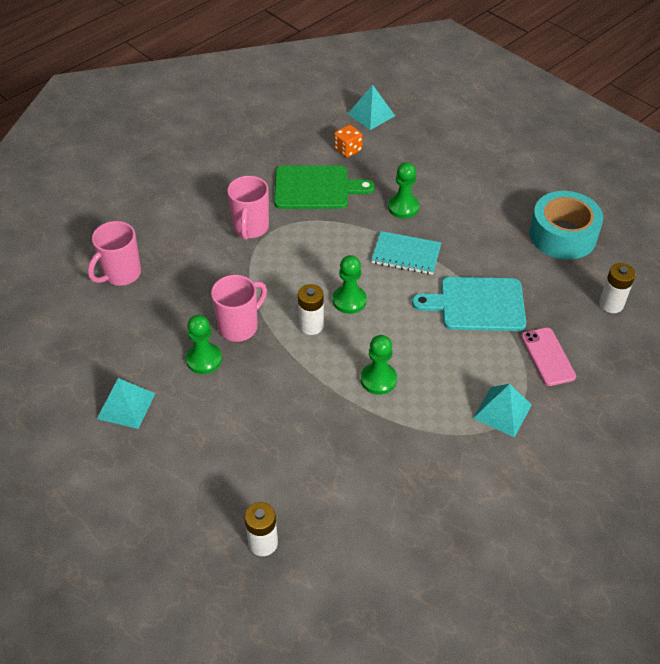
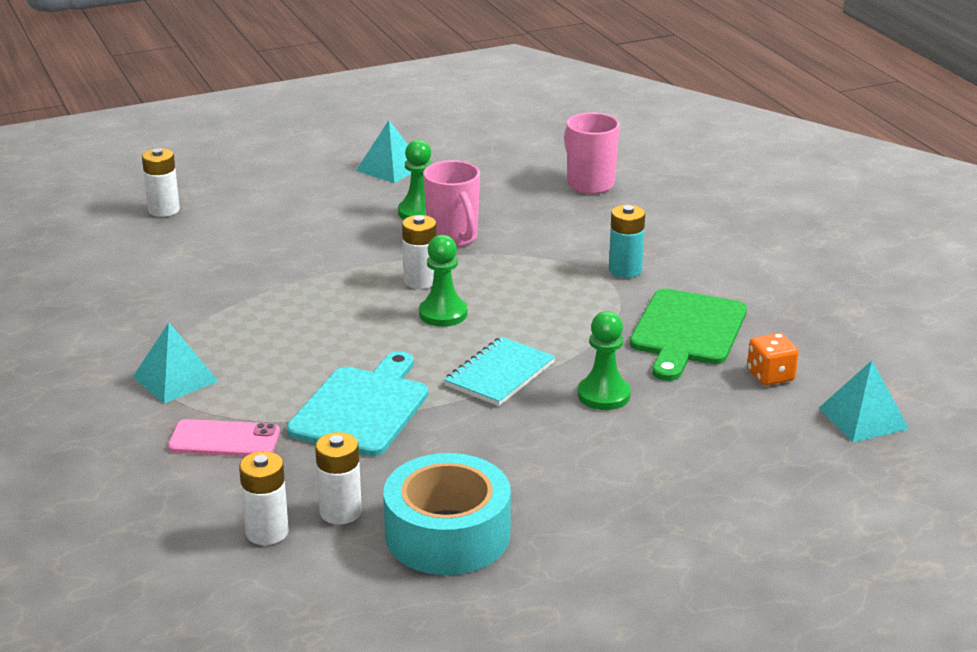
camera: 110 degrees right, 20 degrees down
(250, 228) = (625, 270): pink mug -> turquoise battery
(378, 379) = (300, 307): green pawn -> none
(574, 281) = (340, 512): none -> white battery

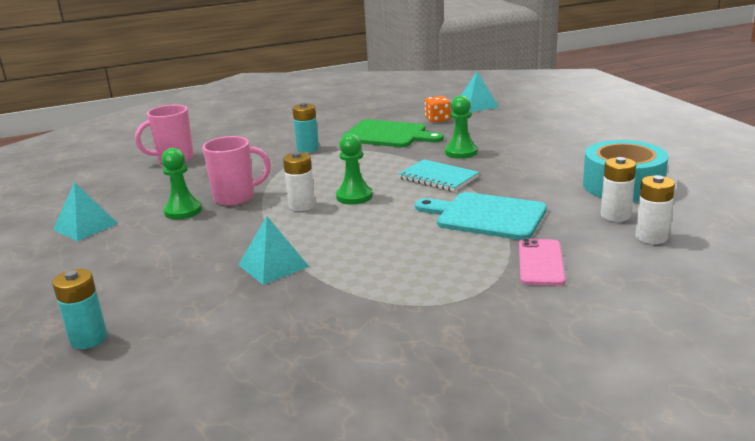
camera: 85 degrees left, 5 degrees down
(164, 210) = (88, 339): white battery -> turquoise battery
(175, 379) = (450, 293): turquoise pyramid -> turquoise pyramid (273, 265)

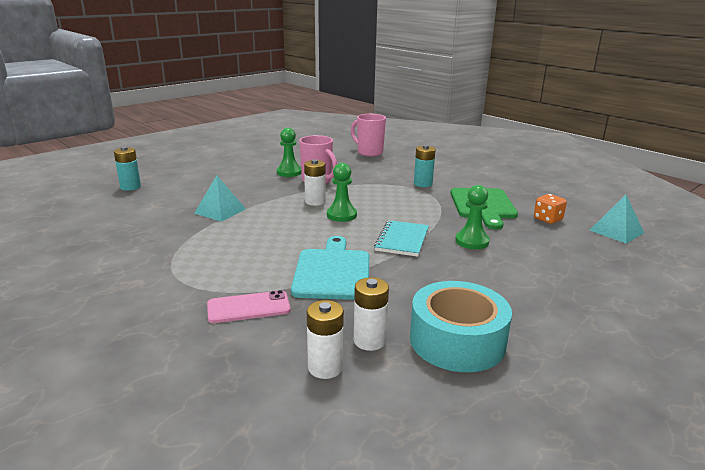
camera: 65 degrees right, 0 degrees up
(85, 226) = (257, 156): turquoise pyramid -> none

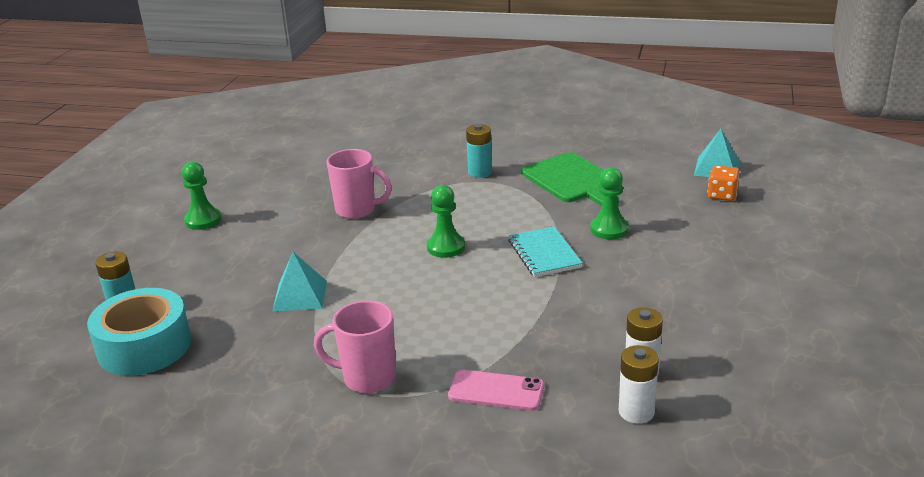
camera: 30 degrees left, 5 degrees up
(248, 307) = (496, 391): pink phone -> pink phone turned 60 degrees clockwise
(289, 172) = (305, 209): green pawn -> green pawn (203, 220)
(315, 202) = (393, 240): white battery -> none
(332, 271) = (523, 318): turquoise cutting board -> none
(369, 152) = (363, 145): pink mug -> pink mug (367, 378)
(457, 341) = (707, 338): turquoise tape -> turquoise tape (144, 346)
(547, 219) = (647, 175): orange dice -> orange dice (722, 195)

